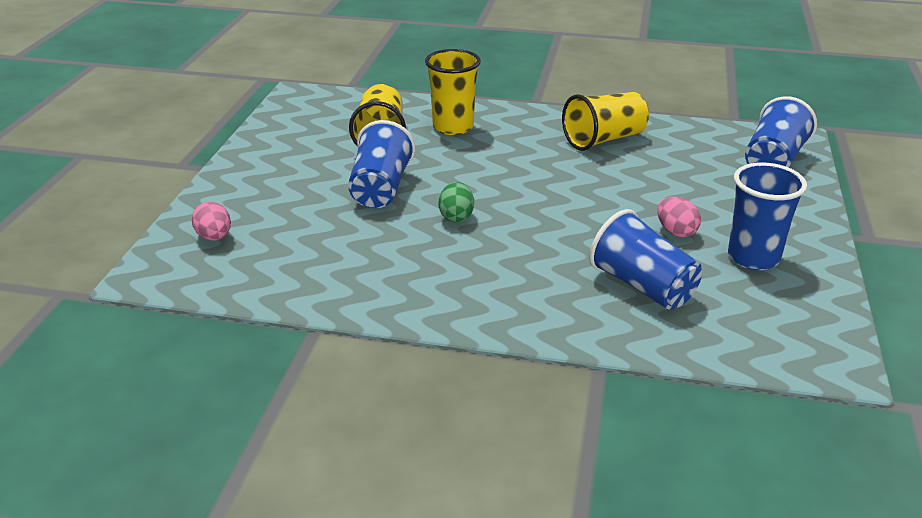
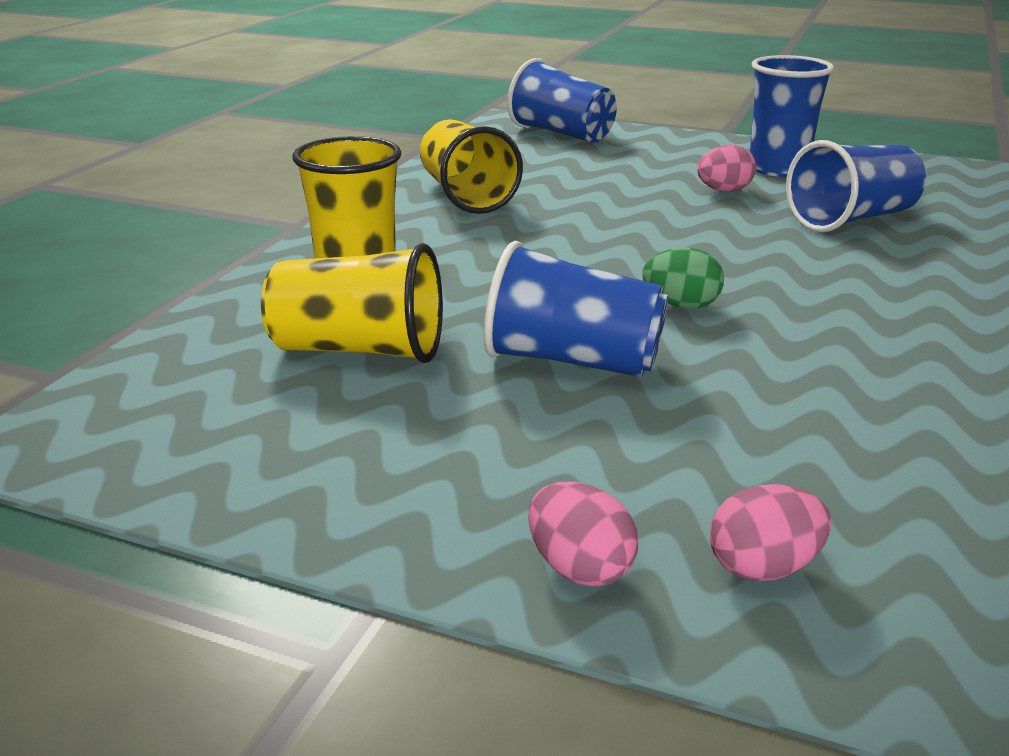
camera: 80 degrees left, 5 degrees down
(217, 200) = (579, 568): none -> pink egg

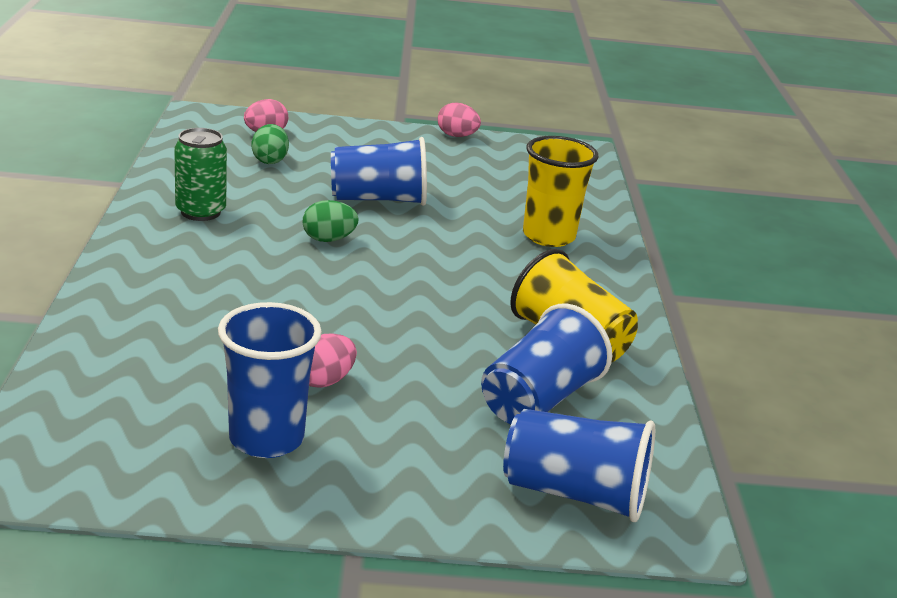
camera: 155 degrees right, 0 degrees up
(359, 350) = (497, 196): yellow cup -> none
(579, 568) = (333, 130): pink egg -> pink egg (457, 136)
(758, 469) = (270, 160): none -> green egg
(851, 219) = (191, 348): blue cup -> blue cup (538, 400)
(880, 362) = (200, 212): none -> green can

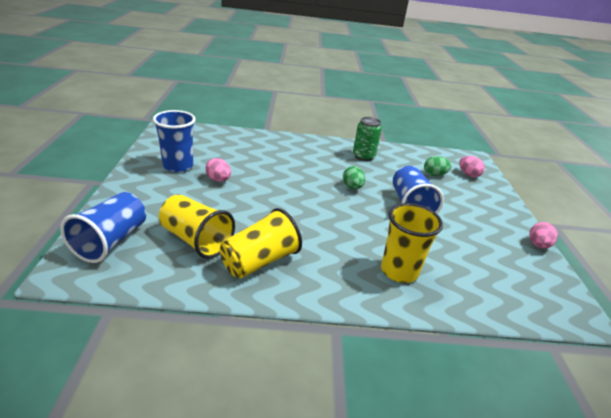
camera: 90 degrees right, 5 degrees up
(538, 400) = (196, 240): blue cup -> yellow cup

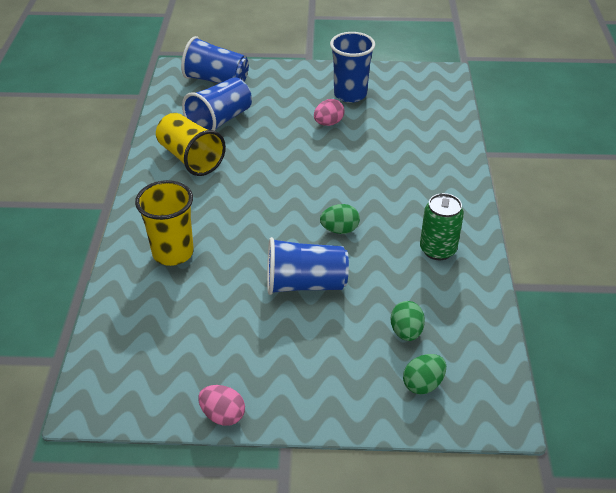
camera: 95 degrees right, 10 degrees up
(196, 240) = (220, 121): yellow cup -> blue cup
(468, 174) = (423, 384): pink egg -> green egg

